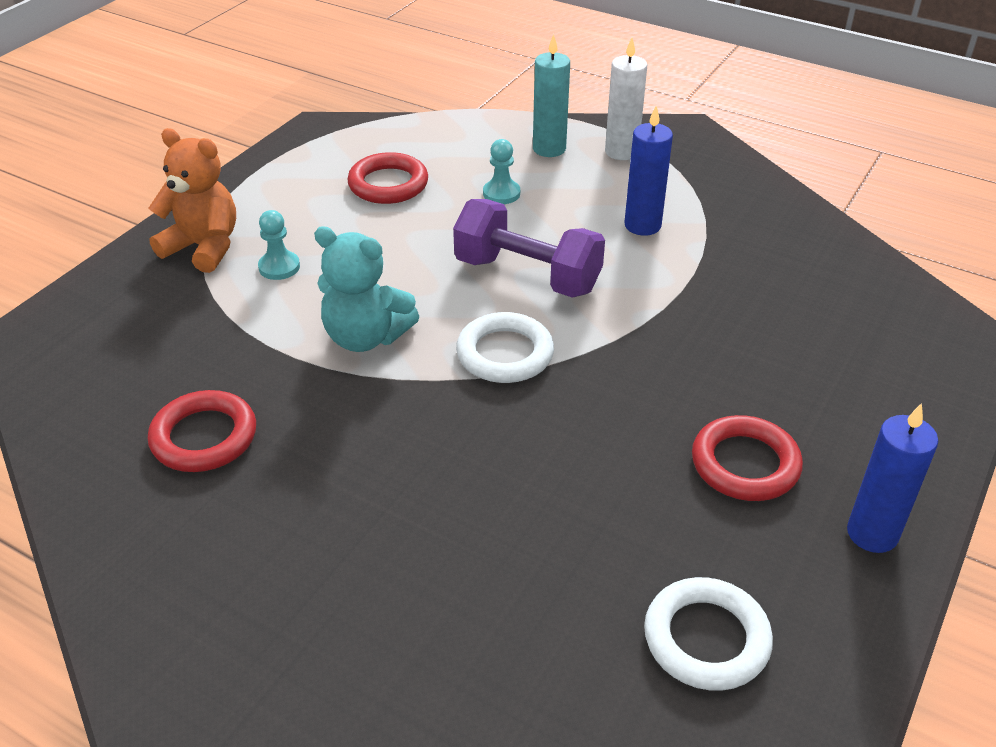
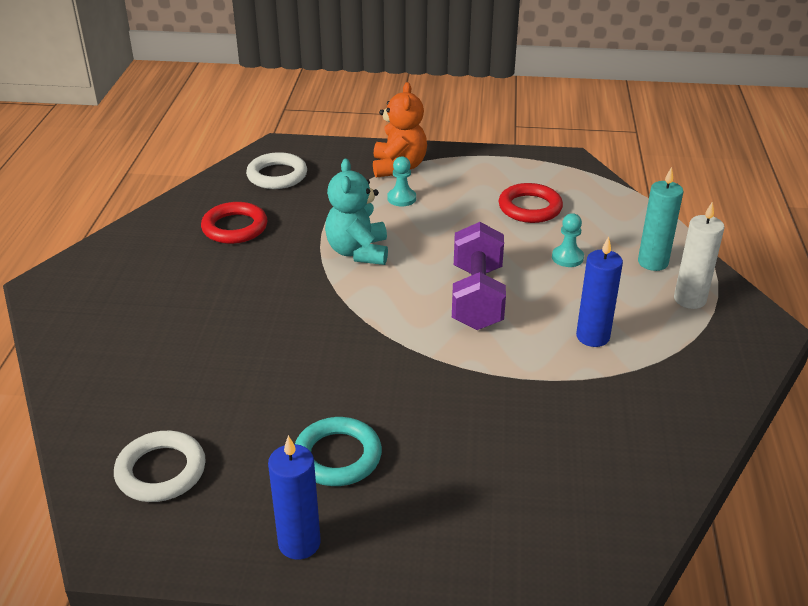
camera: 65 degrees right, 5 degrees down
(505, 354) = (382, 312): white ring -> white ring (277, 175)
(745, 464) = (337, 456): red ring -> turquoise ring

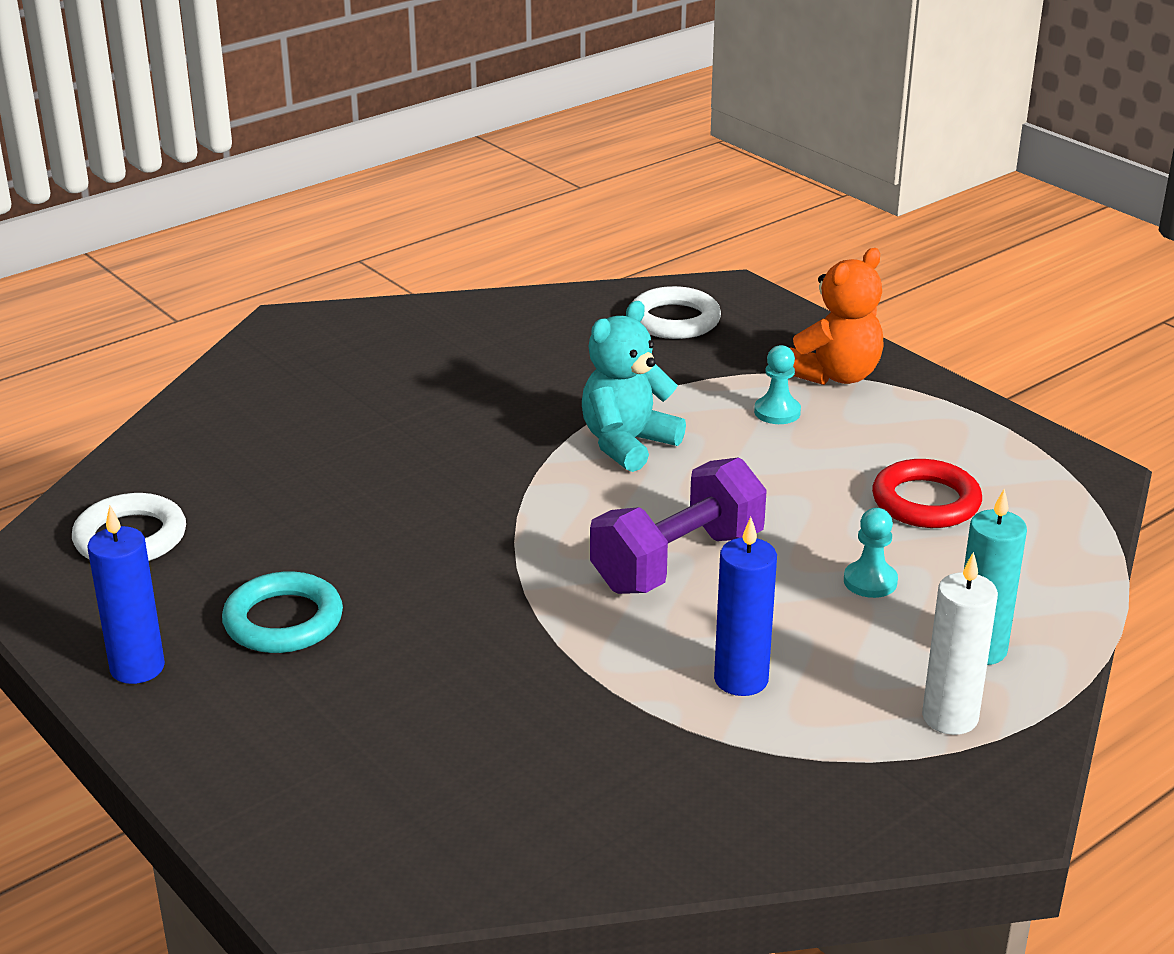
camera: 45 degrees right, 5 degrees down
(235, 227) = (540, 354): red ring -> none

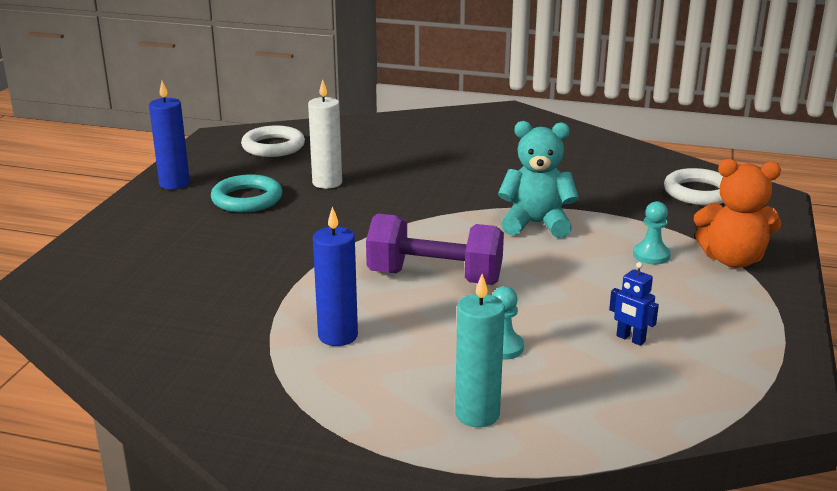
camera: 55 degrees right, 5 degrees down
(926, 501) = (630, 339): red ring -> blue robot
(950, 717) = (382, 425): white candle -> white candle (327, 183)

